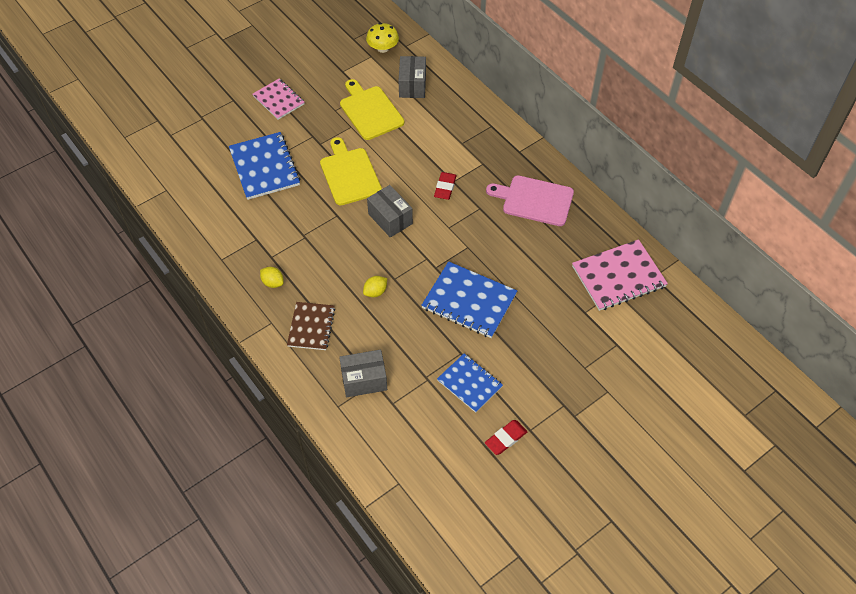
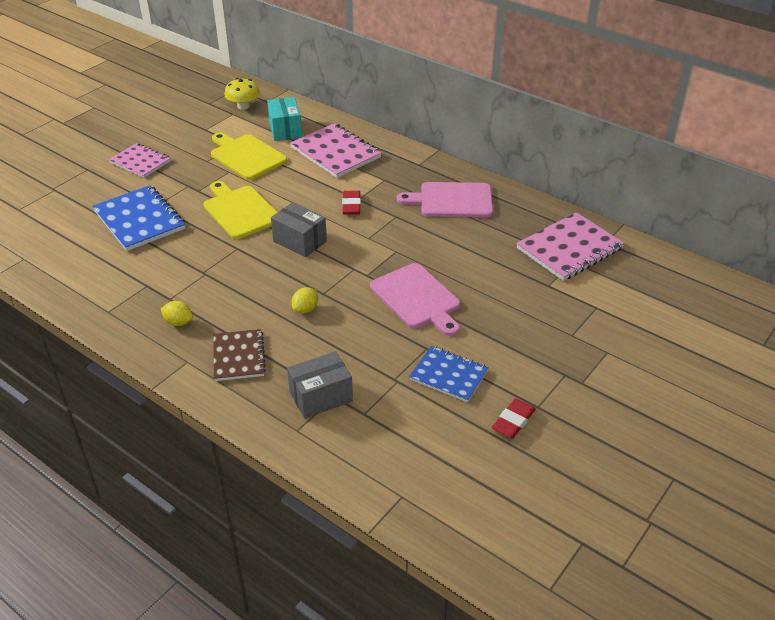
camera: 15 degrees left, 15 degrees down
(412, 85) = (285, 130): grey box -> turquoise box
(449, 122) = (335, 152): none -> pink notebook
(469, 301) = (417, 298): blue notebook -> pink cutting board

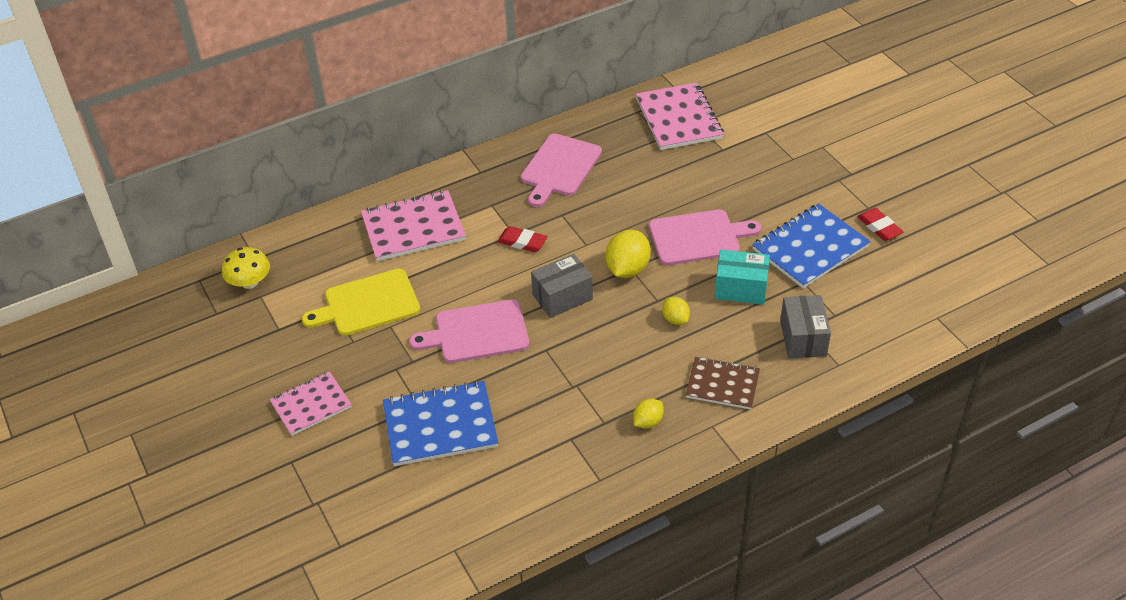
camera: 65 degrees left, 5 degrees up
(240, 211) = (477, 332): yellow cutting board -> pink cutting board
(285, 130) = (334, 257): turquoise box -> turquoise box (740, 288)
(352, 267) = (627, 269): none -> yellow lemon
(448, 375) = (810, 248): blue notebook -> blue notebook, size x1.55

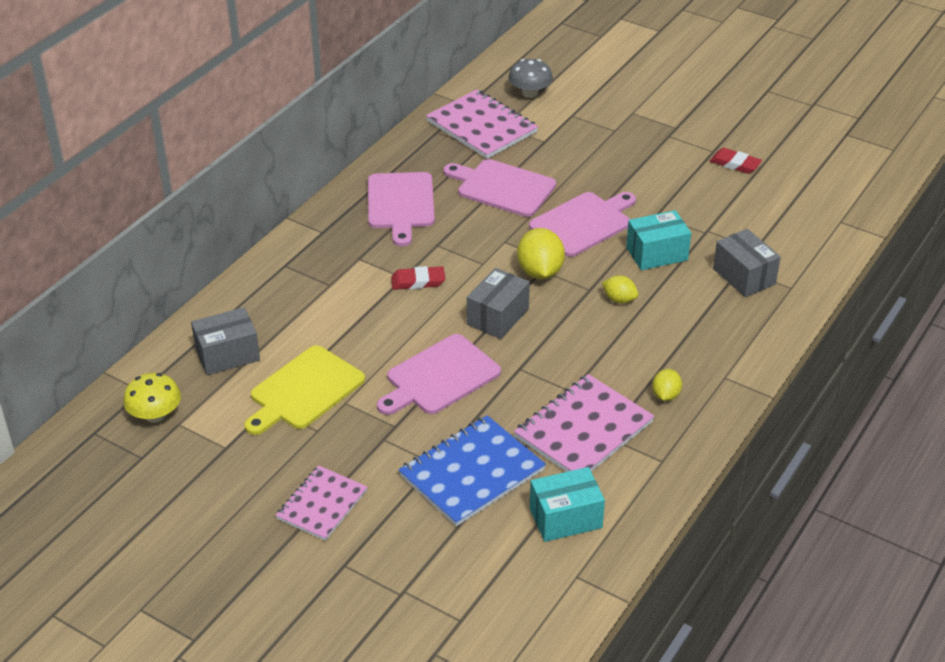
camera: 30 degrees left, 5 degrees down
(334, 252) = (227, 355): none -> grey box
(413, 228) = (294, 305): pink notebook -> pink notebook (583, 430)
(483, 496) = (565, 518): none -> turquoise box
(654, 181) = (502, 187): none -> pink cutting board
(722, 384) = (706, 339): brown notebook -> none
(744, 100) = (530, 93): none -> grey mushroom
(810, 248) = (690, 200): blue notebook -> none

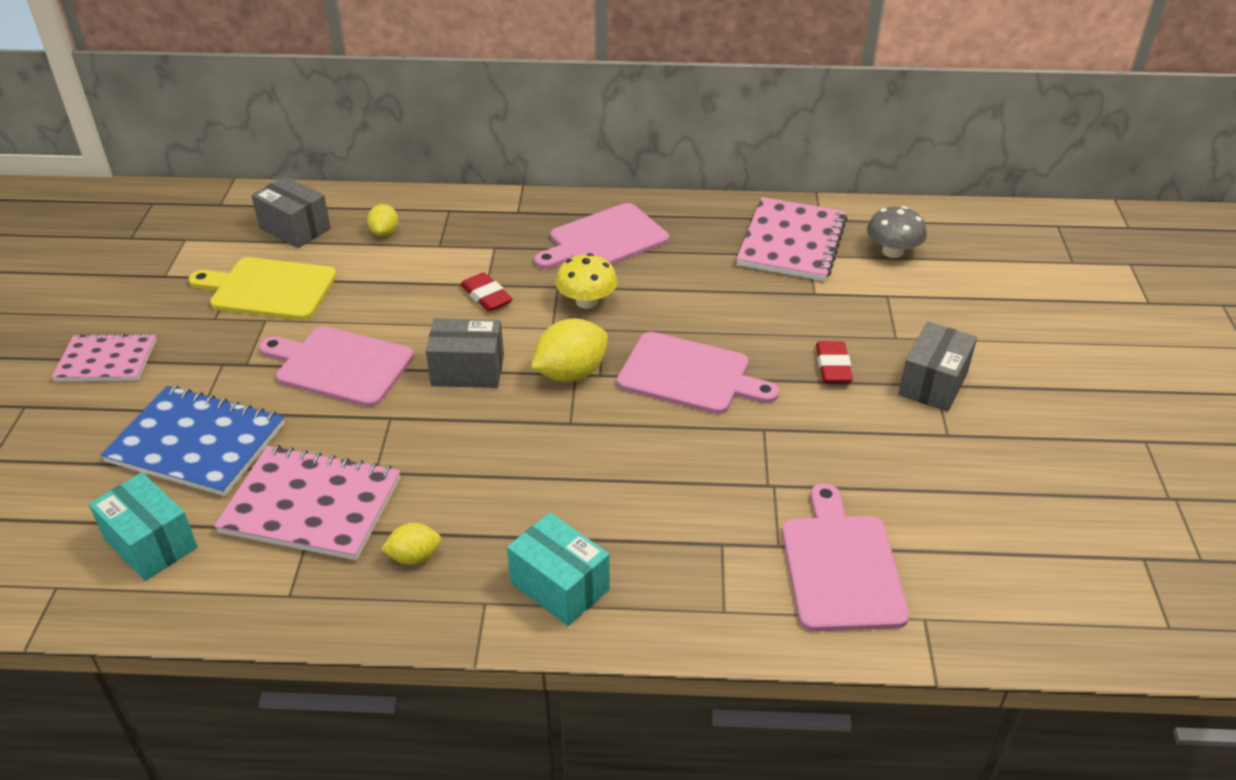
camera: 60 degrees right, 0 degrees up
(155, 415) = (190, 223): yellow mushroom -> yellow mushroom (587, 301)
(502, 187) = (698, 294): pink cutting board -> pink cutting board (841, 566)
(619, 299) = (569, 453): yellow lemon -> yellow lemon (384, 232)
(656, 254) = (684, 455): turquoise box -> turquoise box (559, 586)
(735, 164) = (942, 464): red eraser -> red eraser (833, 366)
(744, 276) = (707, 553): grey box -> grey box (933, 383)

